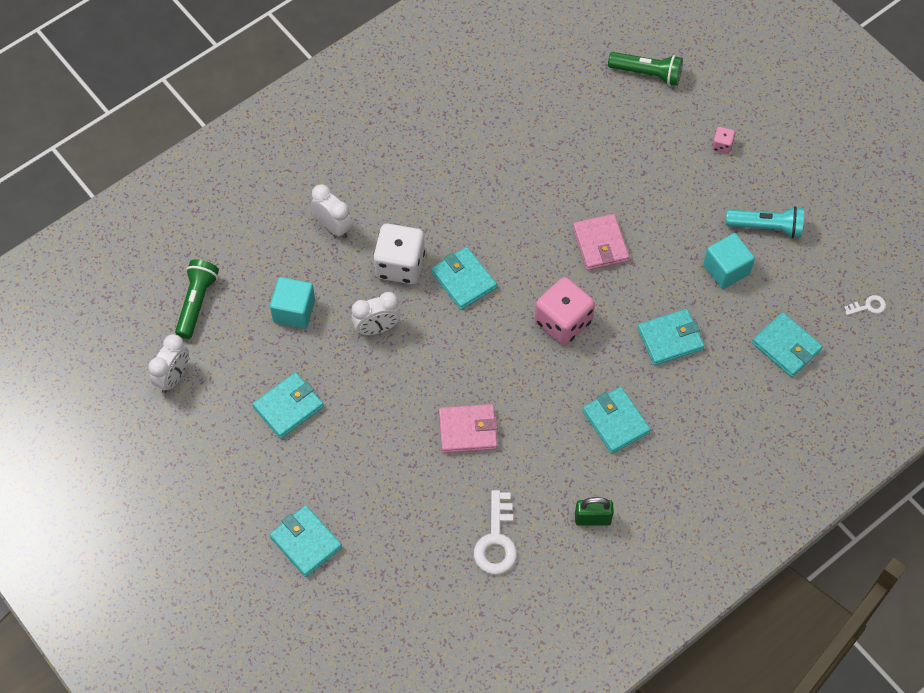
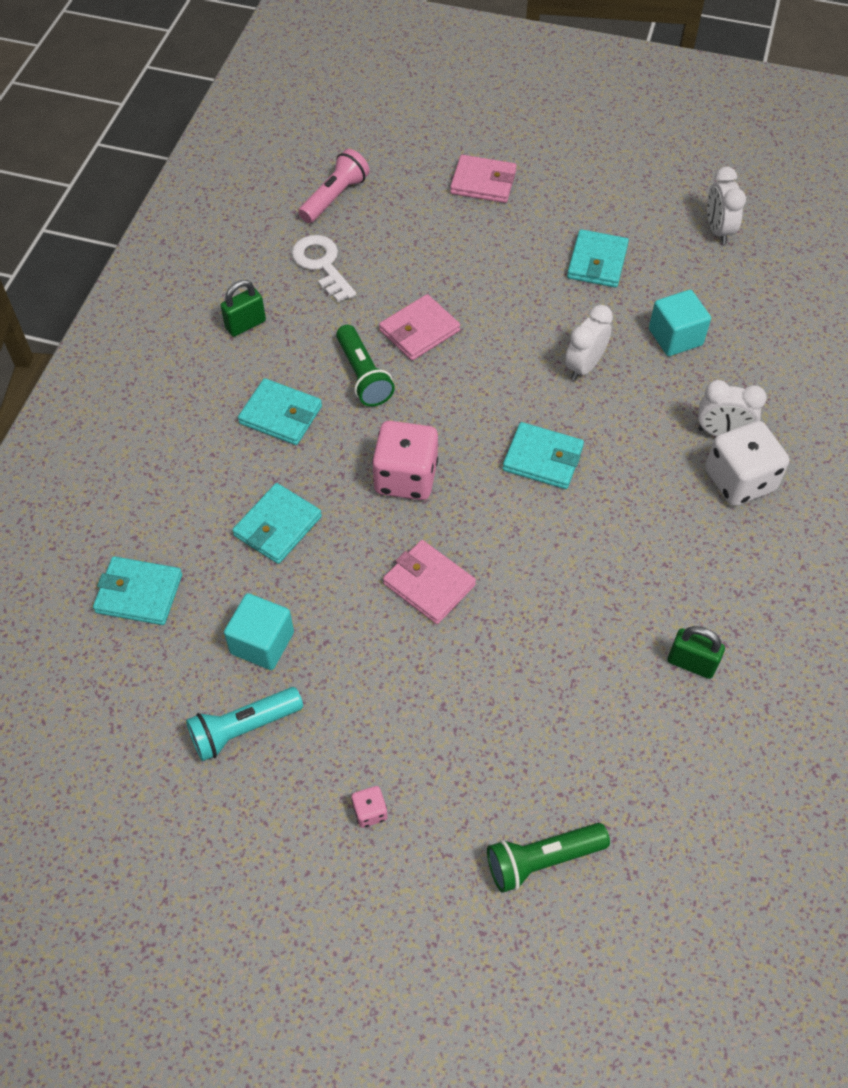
camera: 145 degrees right, 5 degrees down
(197, 302) = (768, 294): green flashlight -> green flashlight (363, 376)
(306, 542) = (483, 182): turquoise wallet -> pink wallet
(400, 265) = (620, 435): white dice -> white dice (739, 480)
(437, 606) = (335, 197): none -> pink flashlight
(485, 113) = (691, 663): none -> green padlock
(868, 306) = (60, 701): white key -> none

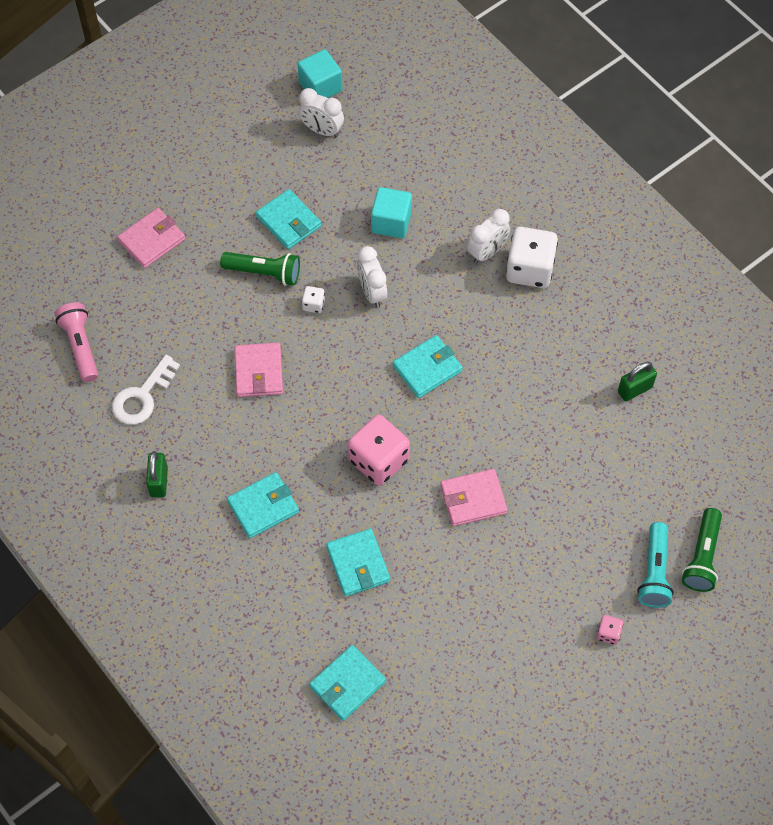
camera: 55 degrees left, 5 degrees up
(243, 728) = (500, 675): turquoise flashlight -> turquoise flashlight (654, 572)
(262, 643) = (444, 627): turquoise cube -> turquoise cube (320, 87)
(322, 265) = (142, 396): white key -> white key turned 60 degrees counterclockwise
(363, 376) = (270, 433): green flashlight -> green flashlight (264, 273)
(528, 330) = (313, 304): none -> white dice

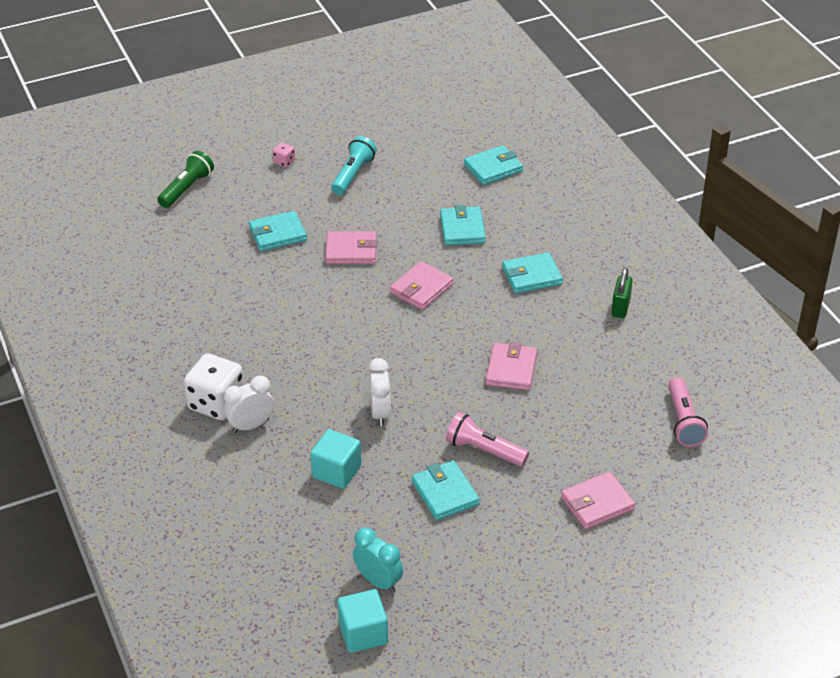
camera: 165 degrees left, 20 degrees down
(142, 396) = (626, 371): white key -> none
(264, 273) = (484, 450): green flashlight -> pink flashlight
(313, 304) = (442, 413): white dice -> none
(322, 130) = (378, 581): white clock -> turquoise clock
(378, 460) = (421, 288): pink dice -> pink wallet
(427, 368) = (351, 344): turquoise wallet -> turquoise wallet (277, 234)
(635, 389) = (173, 296): green padlock -> none
(654, 572) = (229, 186): turquoise flashlight -> turquoise flashlight (353, 175)

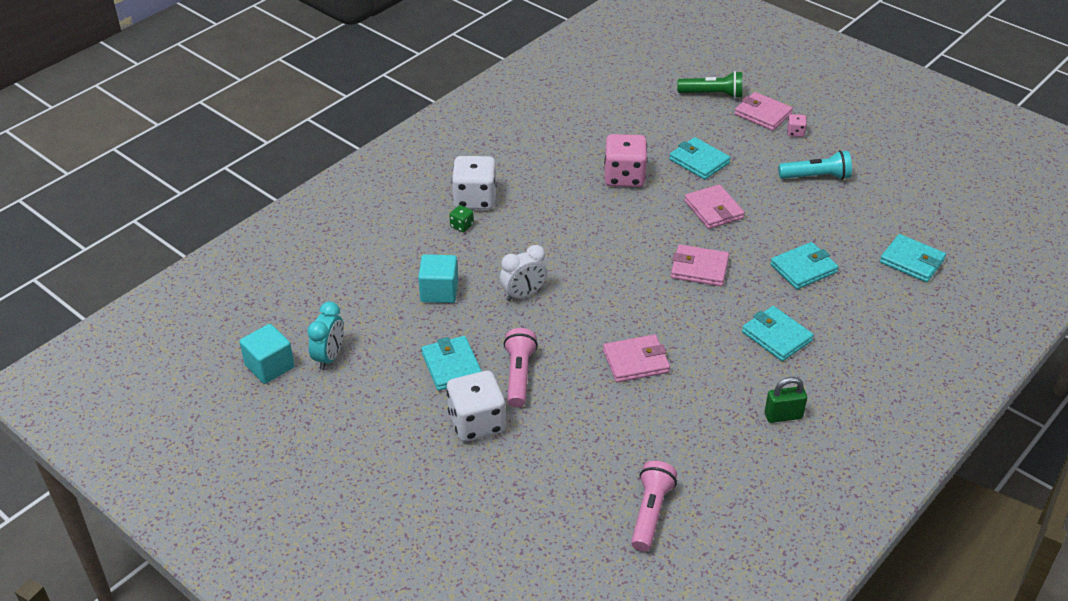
camera: 65 degrees right, 0 degrees up
(251, 425) = (462, 226): white clock -> green dice
(263, 289) = (624, 177): none -> pink dice
(445, 493) = (451, 366): turquoise wallet -> turquoise wallet turned 60 degrees counterclockwise
(527, 497) = (476, 422): none -> white dice
(597, 503) = (497, 476): pink wallet -> pink wallet (763, 114)
(683, 421) = (651, 513): pink flashlight -> pink flashlight turned 135 degrees clockwise

